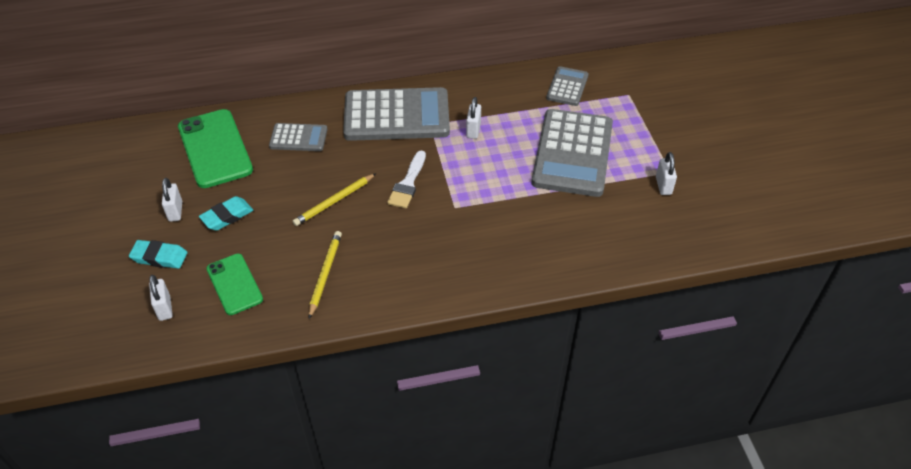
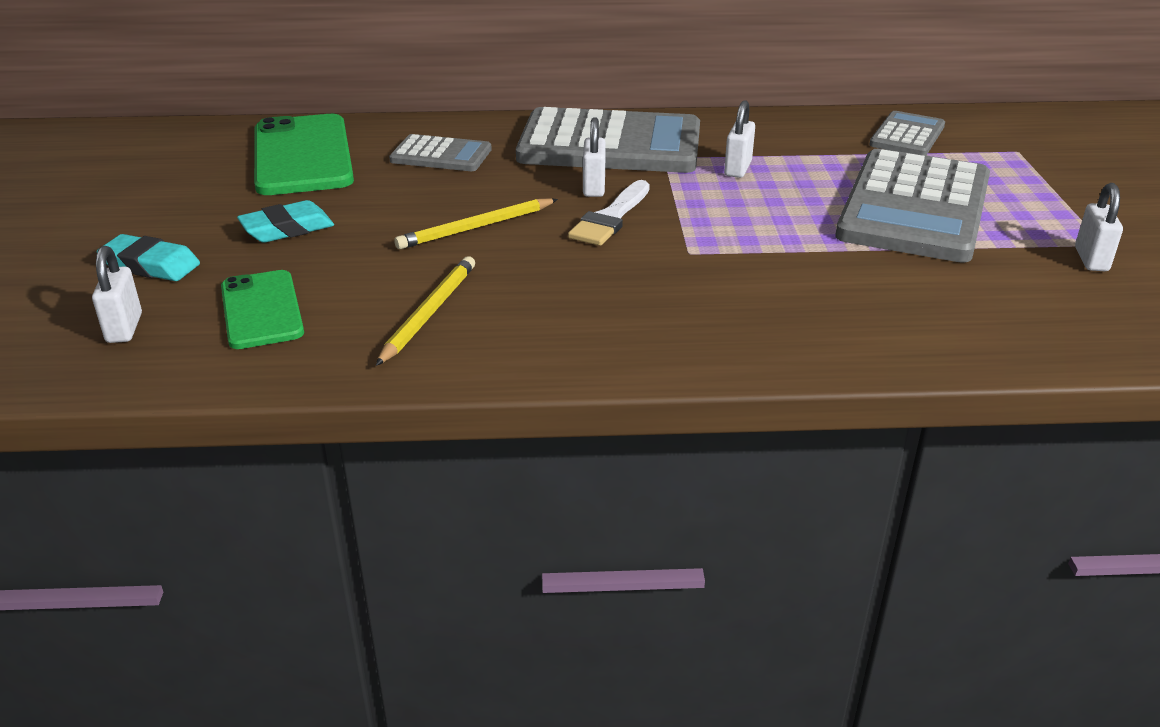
camera: 10 degrees right, 15 degrees down
(175, 211) = (205, 216): white padlock -> white padlock (594, 188)

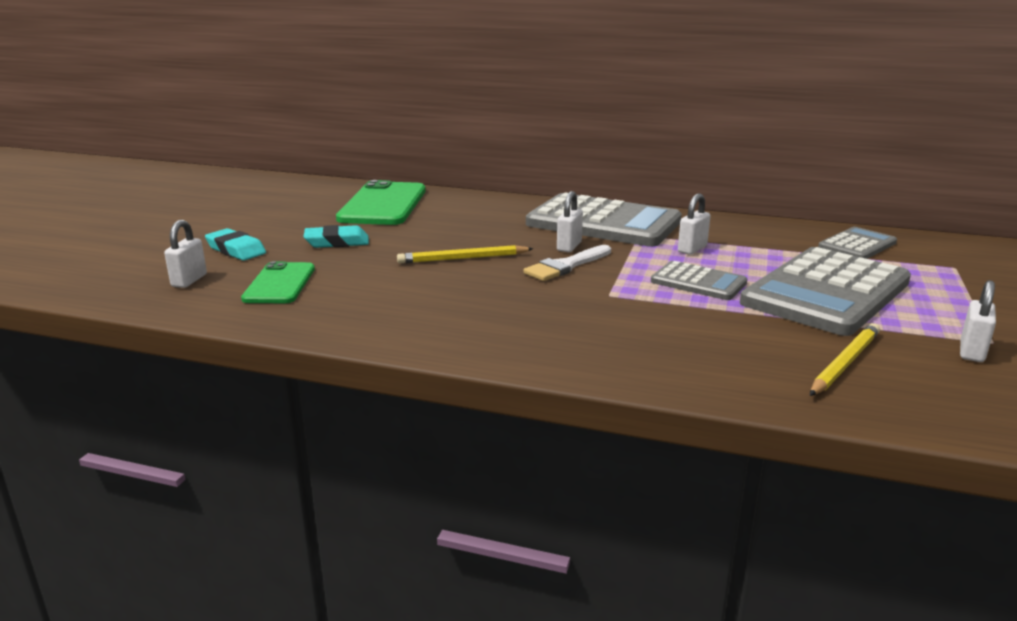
camera: 20 degrees right, 10 degrees down
(429, 313) = (386, 302): yellow pencil -> yellow pencil (845, 363)
(441, 155) = (475, 215): grey calculator -> grey calculator (698, 282)

